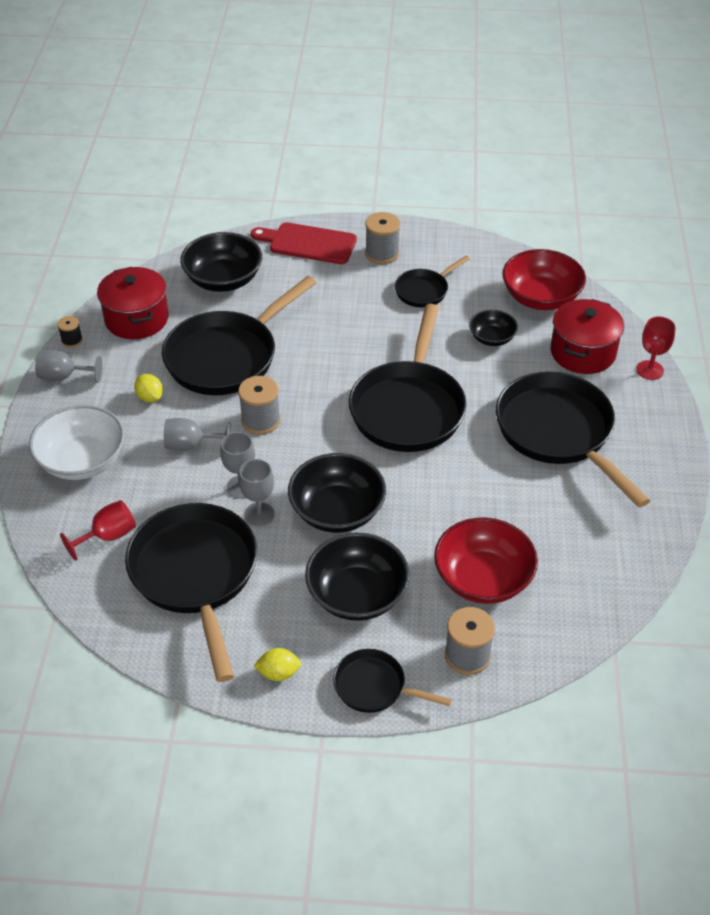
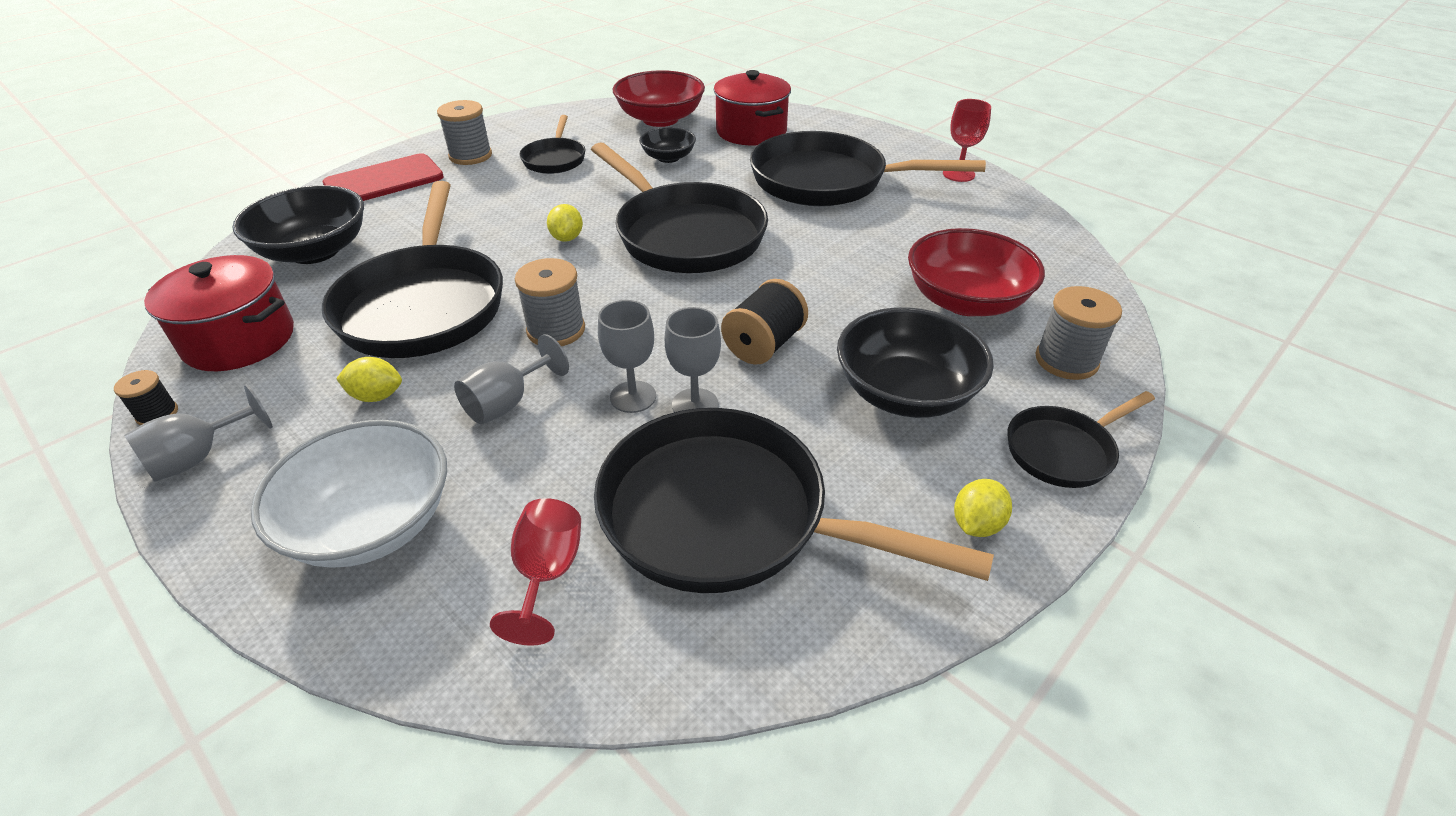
camera: 50 degrees left, 5 degrees down
(337, 511) = (764, 345): black bowl -> black spool
(346, 362) = (567, 238): none -> yellow lemon
(650, 370) = (813, 118): red goblet -> red goblet (958, 174)

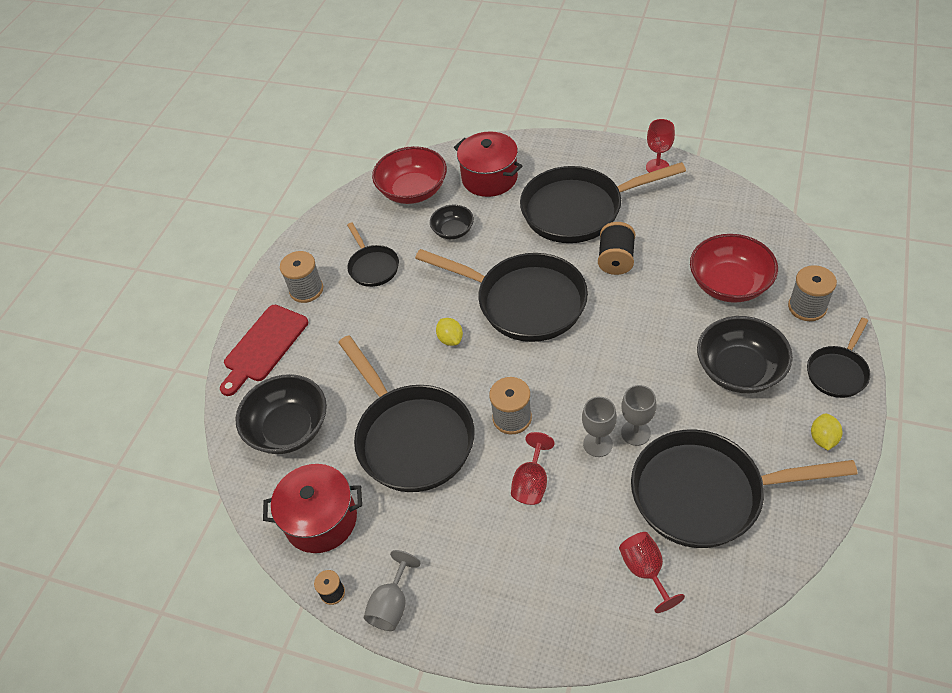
camera: 20 degrees left, 10 degrees up
(371, 524) = (531, 591): white bowl -> none
(376, 396) = (451, 515): yellow lemon -> none
(507, 403) = (531, 483): grey goblet -> red goblet
(764, 345) = (641, 371): black spool -> black spool (616, 260)

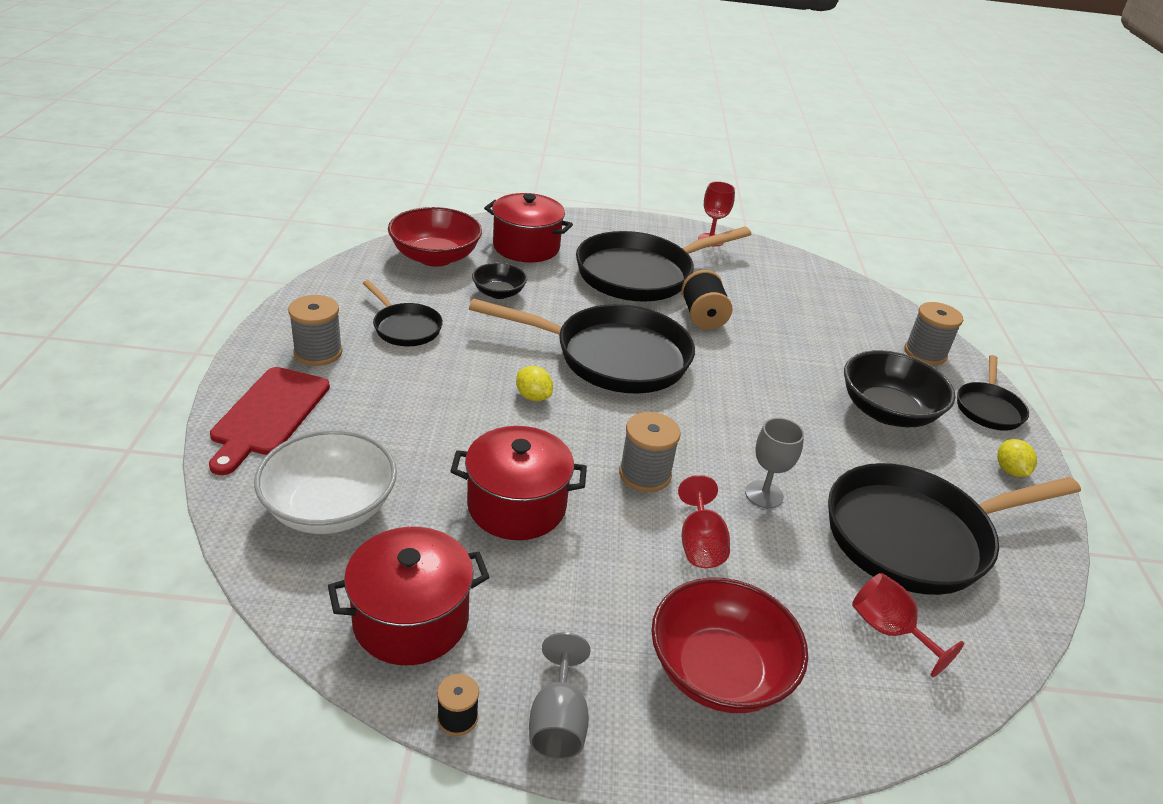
camera: 25 degrees left, 15 degrees down
(289, 428) = (330, 508): black bowl -> white bowl
(411, 438) = (517, 506): black pan -> red pot
(635, 433) = (803, 479): grey goblet -> none
(729, 284) = (835, 336): red bowl -> red bowl (719, 671)

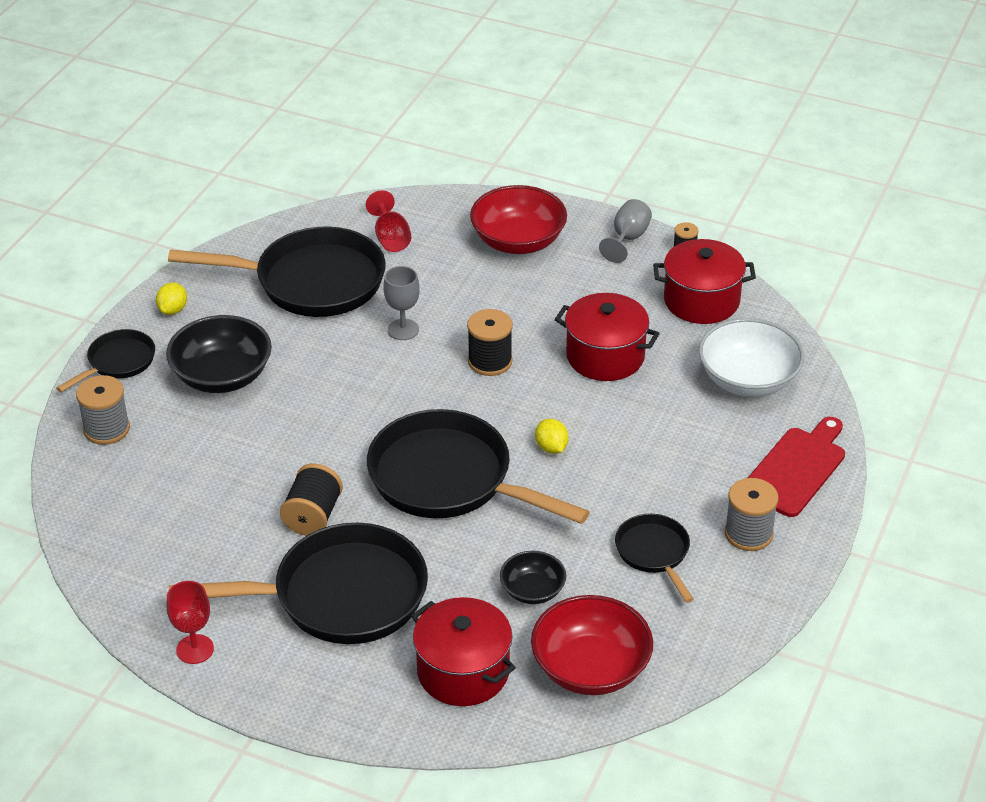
camera: 155 degrees left, 5 degrees up
(645, 474) = (490, 361): grey spool -> black spool
(700, 544) = (480, 307): red goblet -> none

